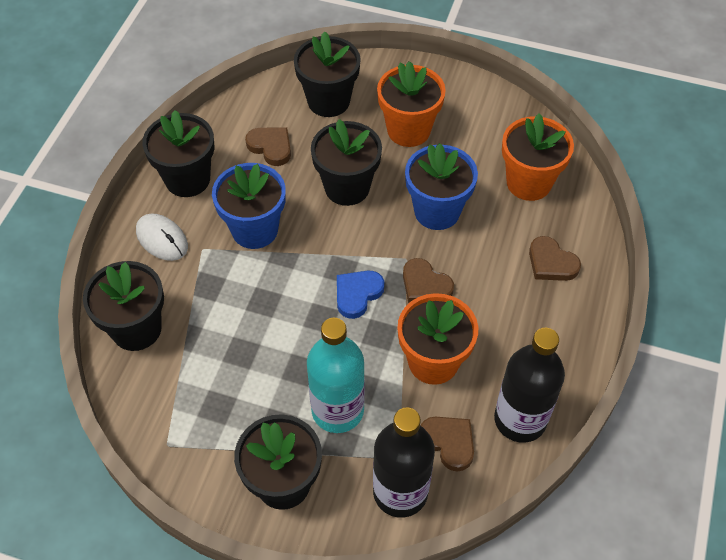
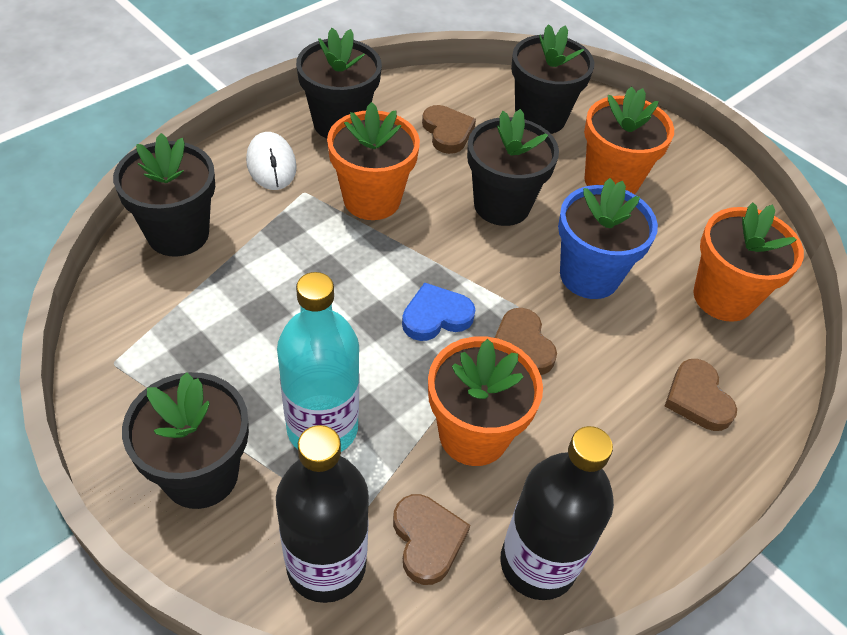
camera: 25 degrees right, 5 degrees down
(255, 230) = (372, 199): blue flower pot -> orange flower pot

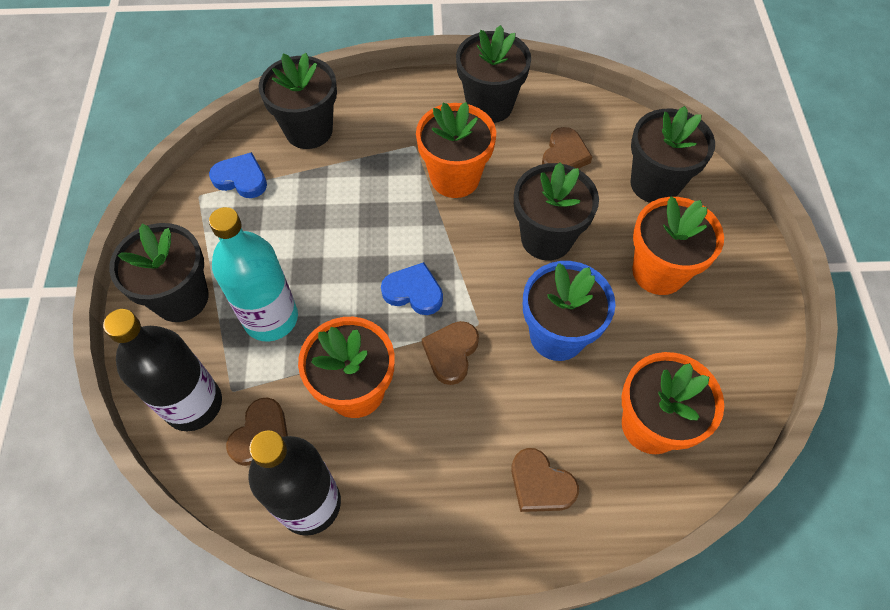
camera: 45 degrees right, 10 degrees up
(148, 319) = (241, 178): none -> blue heart
(271, 164) = (412, 112): white mouse -> none
(697, 398) = (540, 484): brown heart -> brown heart turned 75 degrees counterclockwise

